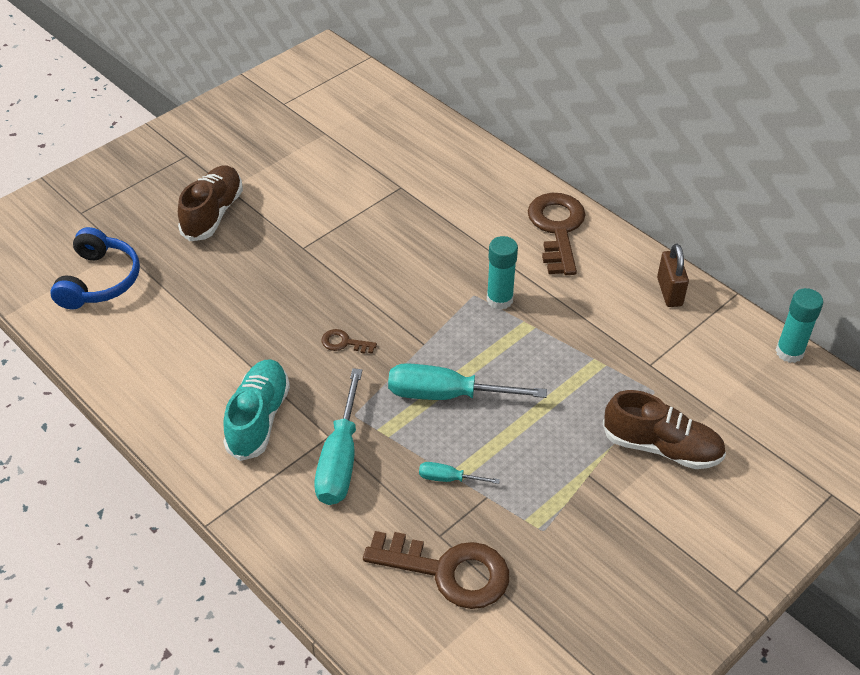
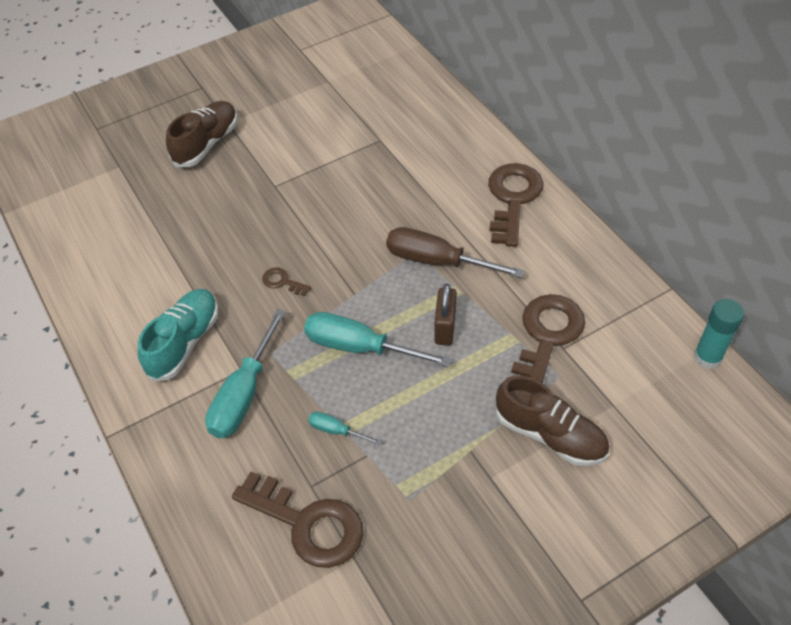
camera: 15 degrees right, 5 degrees up
(99, 281) = (91, 192): blue headphones -> none
(499, 300) = (437, 261): turquoise glue stick -> brown screwdriver
(631, 357) = (546, 337): none -> brown key
(669, 292) = (603, 277): brown padlock -> brown padlock (445, 328)

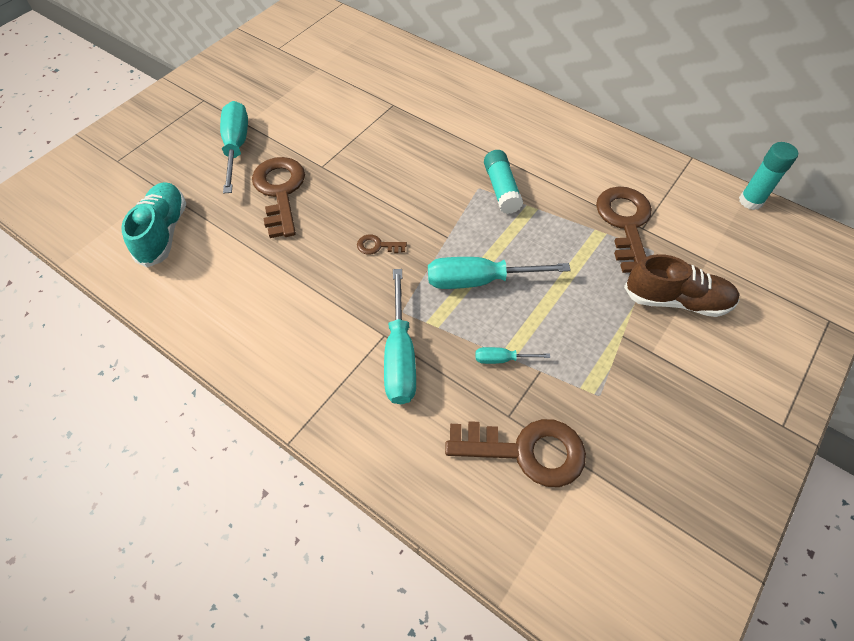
camera: 25 degrees left, 5 degrees up
(184, 342) = (316, 328): turquoise shoe -> turquoise shoe (163, 232)
(206, 144) = (236, 147): brown shoe -> turquoise screwdriver
(437, 261) = (501, 189): brown screwdriver -> turquoise glue stick
(445, 328) = (540, 241): brown padlock -> none
(513, 199) = (531, 123): brown key -> brown key (280, 191)

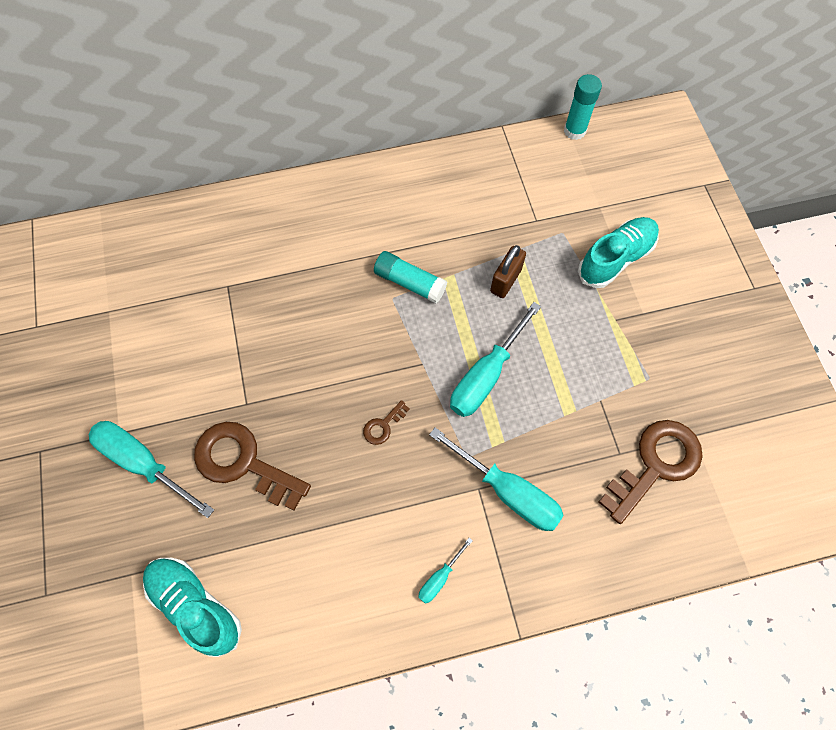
camera: 50 degrees left, 10 degrees up
(502, 359) = (570, 418): turquoise screwdriver -> turquoise screwdriver (440, 577)
(569, 242) = (505, 281): none -> brown padlock
(625, 223) = (522, 228): brown key -> none
(676, 300) = (615, 259): brown shoe -> turquoise shoe

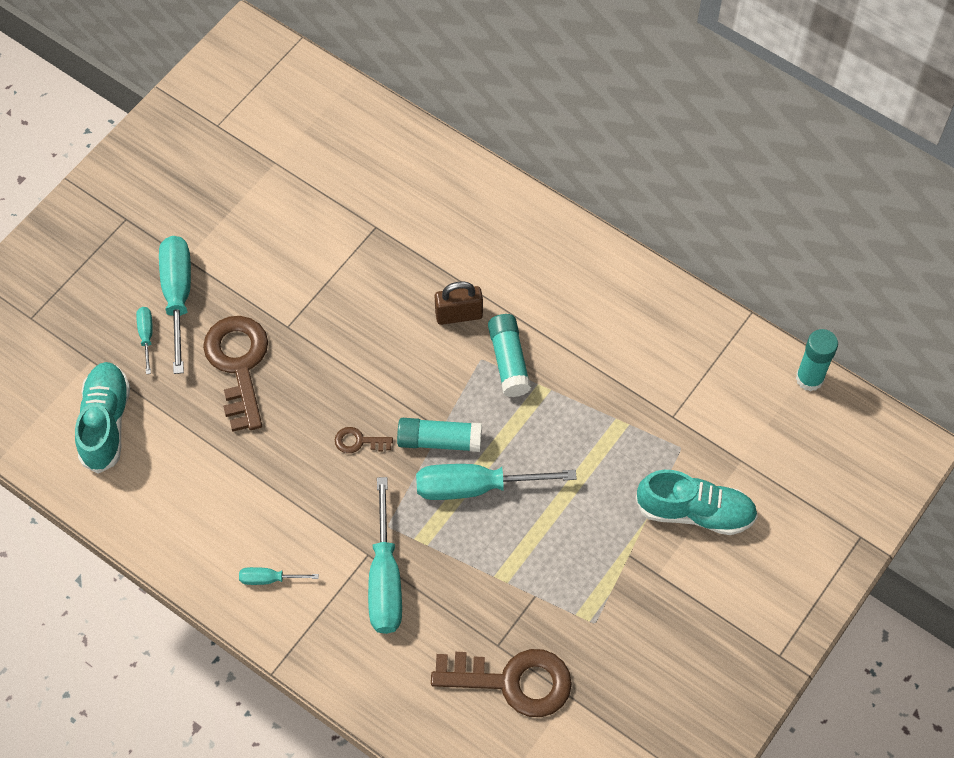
camera: 50 degrees right, 5 degrees down
(153, 513) = (146, 336): none -> turquoise screwdriver
(430, 371) = (439, 441): none -> turquoise glue stick
(505, 281) = (583, 436): brown padlock -> brown padlock (459, 315)

